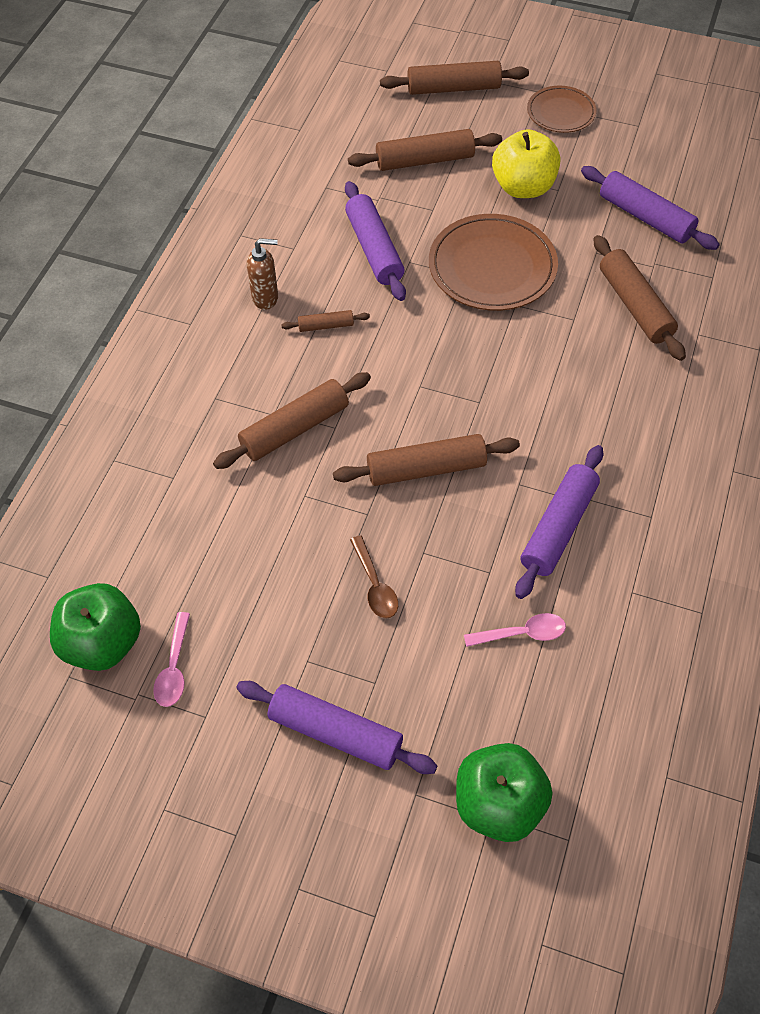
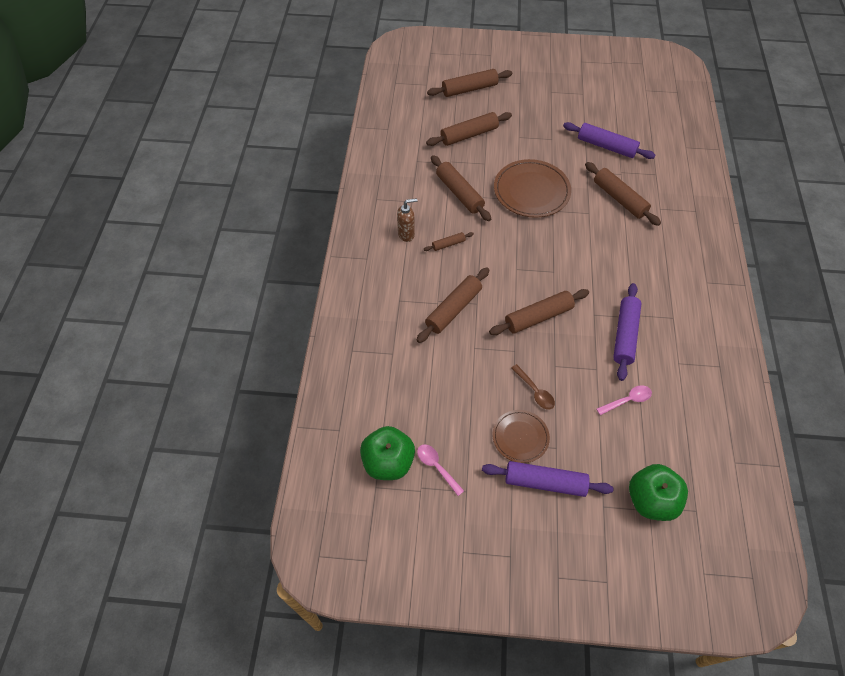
camera: 15 degrees left, 0 degrees up
(174, 668) = (437, 467): pink spoon -> pink spoon turned 150 degrees clockwise
(374, 249) = (459, 193): purple rolling pin -> brown rolling pin
(523, 187) = (531, 141): yellow apple -> none
(561, 112) = (536, 93): brown plate -> brown plate (520, 437)

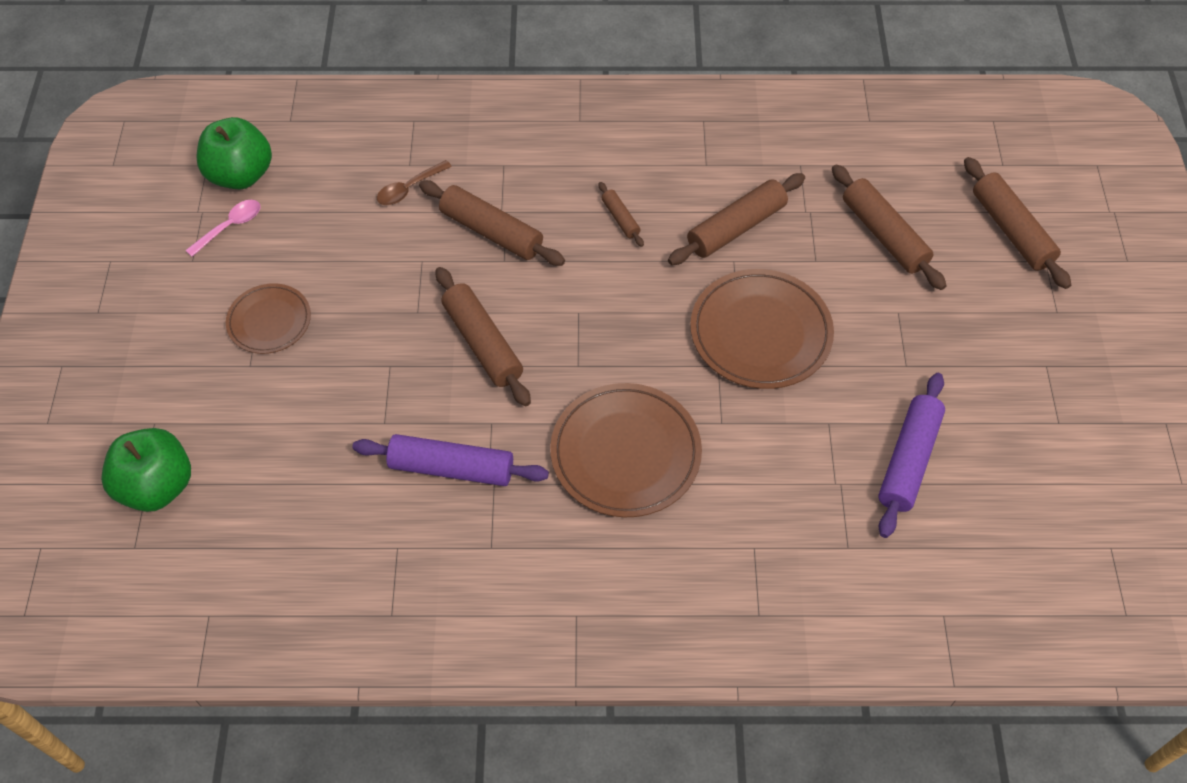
camera: 85 degrees right, 0 degrees up
(406, 234) = (634, 164): brown soap dispenser -> none
(535, 391) = (345, 339): brown spoon -> brown spoon (409, 188)
(545, 482) = (197, 351): purple rolling pin -> none
(609, 254) = (625, 453): none -> brown plate
(619, 199) = (767, 476): brown rolling pin -> none
(627, 400) = (326, 464): pink spoon -> none

